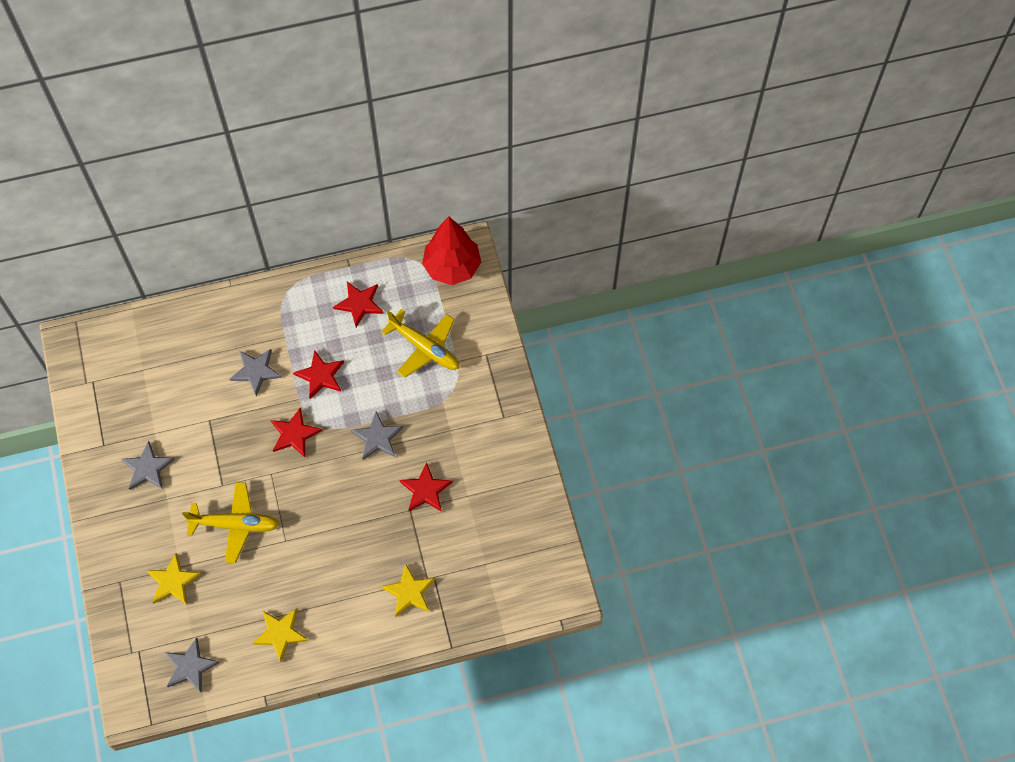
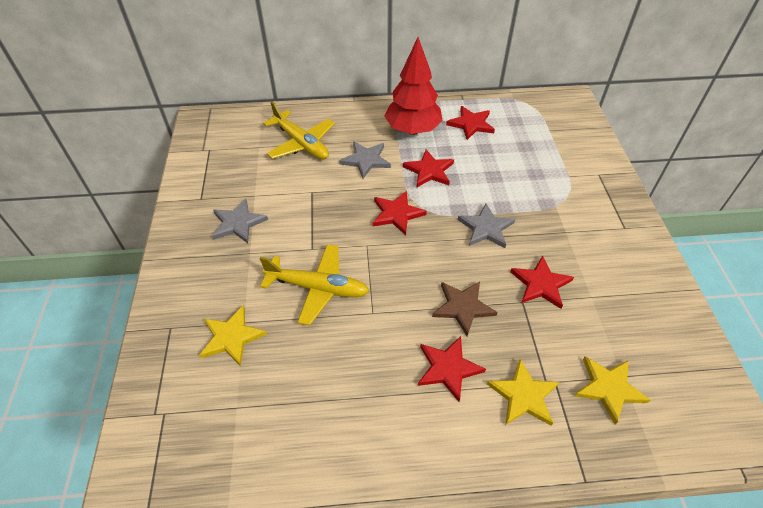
camera: 10 degrees right, 15 degrees down
(190, 666) = (223, 445): grey star -> none
(280, 633) = (350, 421): yellow star -> yellow star (609, 388)
(351, 579) = (448, 368): none -> red star
(360, 523) = (463, 307): none -> brown star
(424, 348) = (535, 162): yellow plane -> yellow plane (301, 143)
(452, 267) = (559, 109): red tree -> red tree (412, 130)

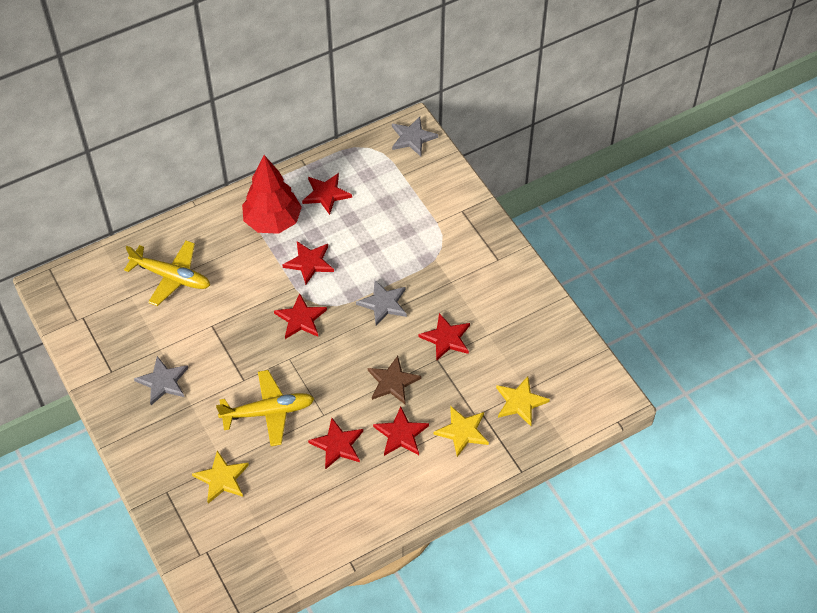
camera: 25 degrees left, 5 degrees up
(365, 160) = (244, 273): grey star -> grey star (412, 138)
(371, 351) = (337, 445): none -> red star

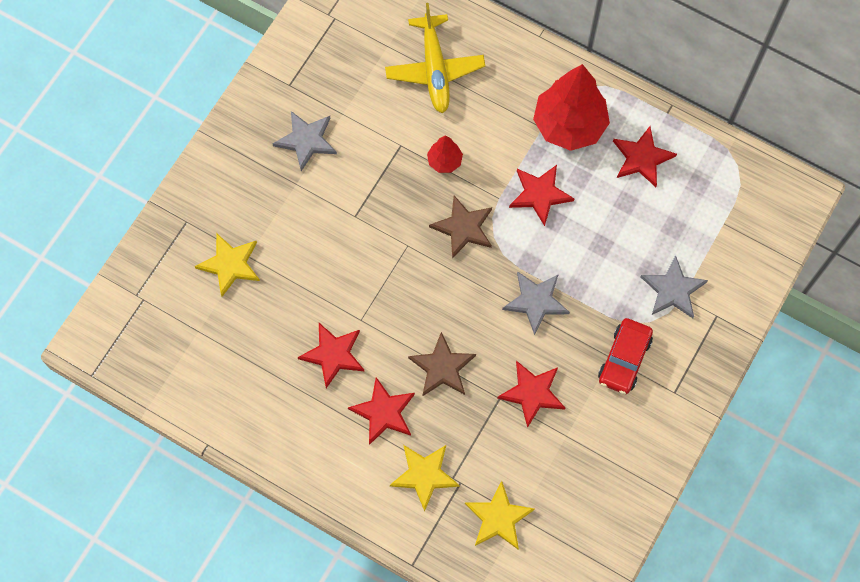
camera: 60 degrees right, 15 degrees up
(244, 305) = (444, 161): none -> red tree
(268, 412) = (331, 263): yellow plane -> none
(300, 318) = (463, 228): red star -> brown star
(412, 138) = (783, 204): grey star -> grey star (673, 290)
(457, 275) = (624, 359): none -> red car

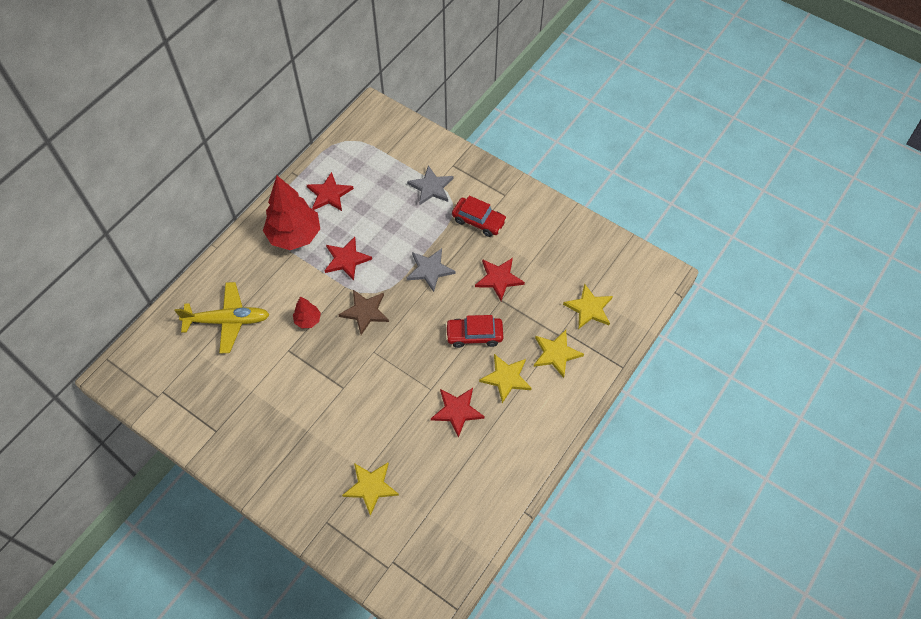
camera: 85 degrees left, 10 degrees down
(306, 140) = (270, 420): grey star -> none
(383, 412) = (506, 378): red star -> yellow star
(442, 367) = (474, 335): brown star -> red car

